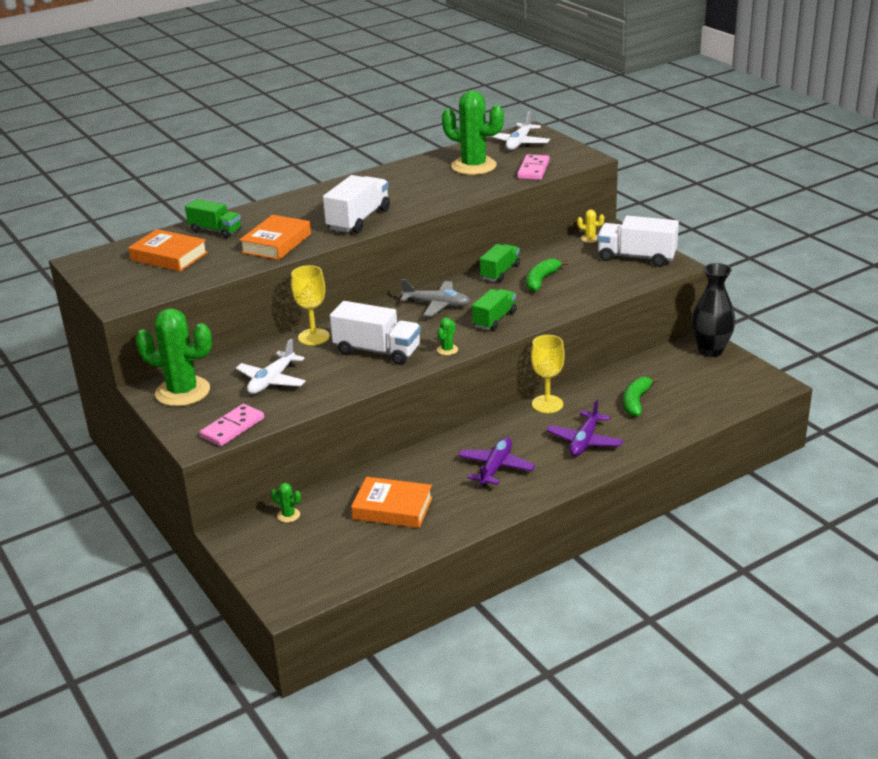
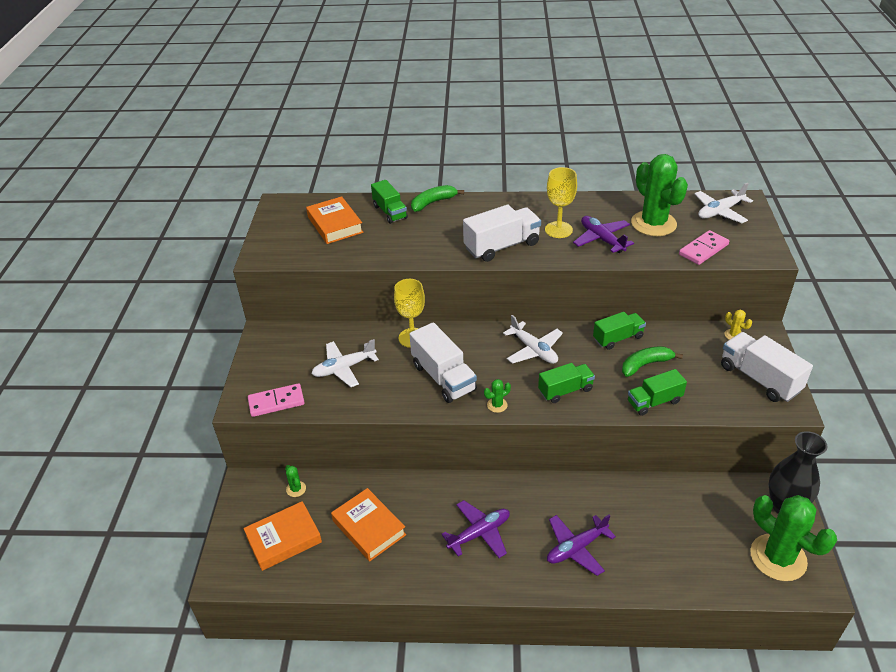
camera: 35 degrees right, 10 degrees up
(182, 392) = (279, 347): green cactus -> green cactus (778, 557)
(276, 243) = (418, 244): orange book -> orange book (284, 539)
(437, 305) = (533, 350): grey plane -> white plane
(442, 189) = (602, 239): none -> purple plane
(547, 404) = (580, 487): yellow goblet -> yellow goblet (558, 230)
(573, 299) = (654, 402): none -> green truck
(636, 402) = (660, 529): green banana -> green banana (433, 202)

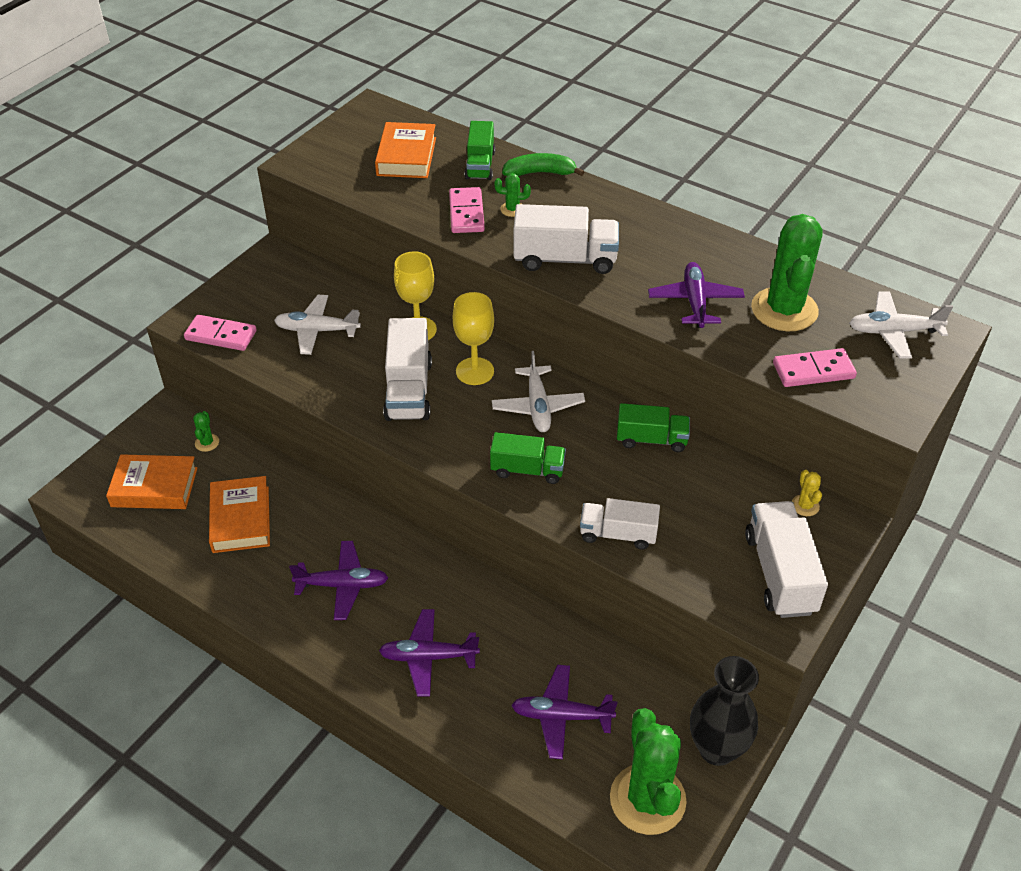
camera: 30 degrees right, 5 degrees up
(411, 243) = (466, 213): none -> pink domino
(497, 405) = (436, 448): green cactus -> green cactus (512, 209)
(558, 230) = (654, 267): yellow goblet -> yellow goblet (475, 371)
(645, 365) = (652, 486): green banana -> none
(654, 402) = (618, 534): green truck -> white truck
(687, 537) = (561, 716): none -> purple plane

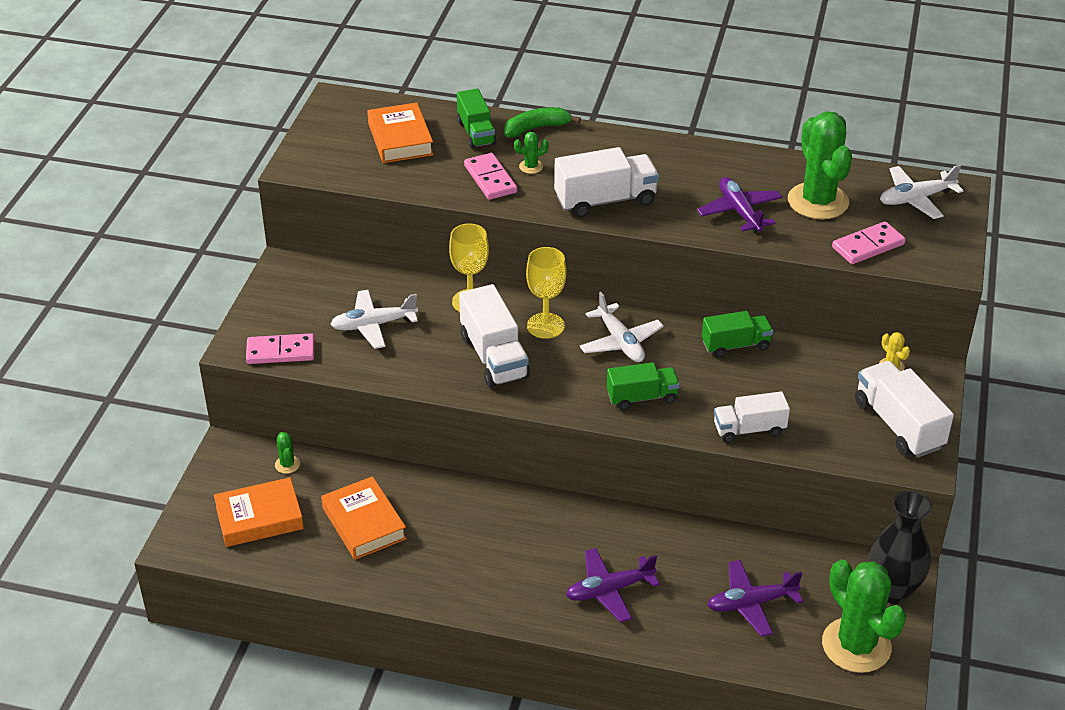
camera: 20 degrees left, 5 degrees down
(342, 585) = (496, 553): purple plane -> none

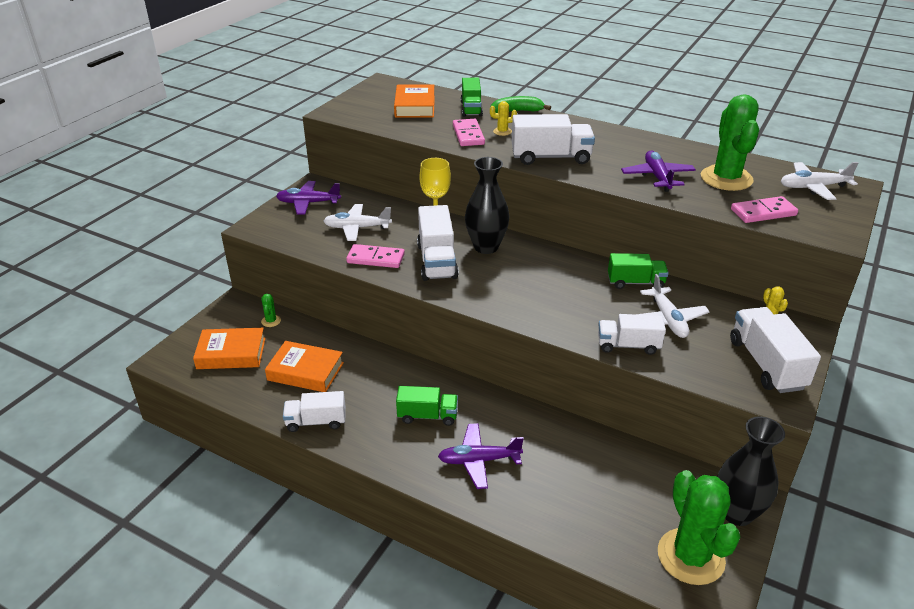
camera: 15 degrees right, 5 degrees down
(280, 351) = (281, 234): pink domino -> pink domino (376, 258)
(364, 523) = (305, 371): orange book -> orange book turned 60 degrees counterclockwise
(406, 583) = (316, 422): none -> white truck
(531, 167) = (502, 131): green cactus -> yellow cactus
(545, 326) = (486, 247): yellow goblet -> black vase
(620, 342) = (541, 266): white plane -> white plane (667, 319)
(642, 397) = (544, 307): green truck -> green truck (427, 416)
(751, 603) = (601, 497): purple plane -> purple plane (308, 203)

